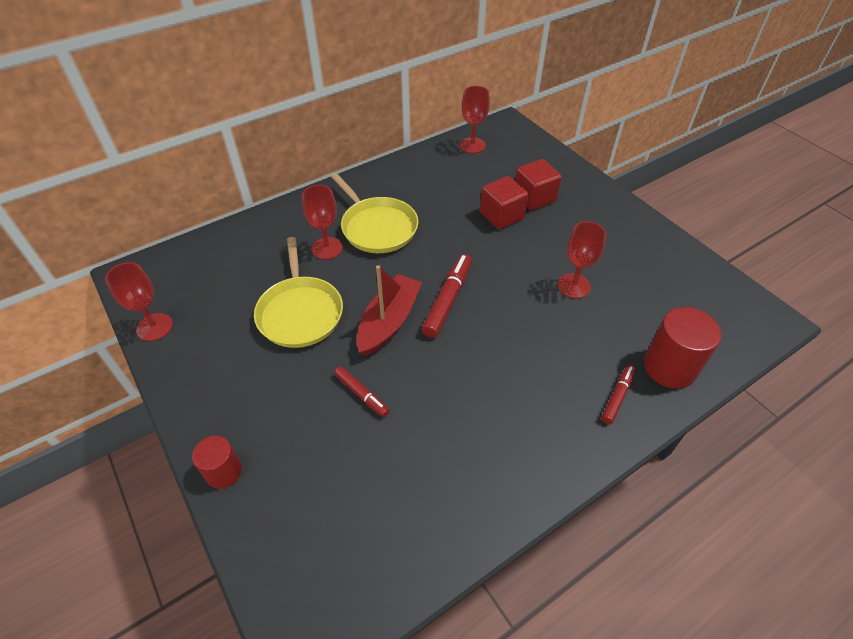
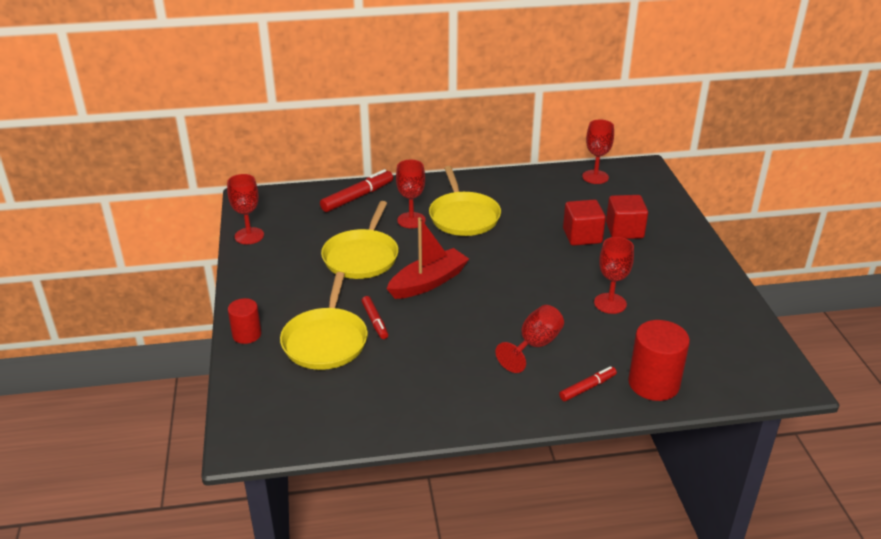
camera: 25 degrees right, 15 degrees down
(322, 443) = (326, 340): none -> yellow pan
(448, 300) = (488, 282): red marker -> red marker (357, 197)
(538, 363) = (534, 345): none -> red goblet

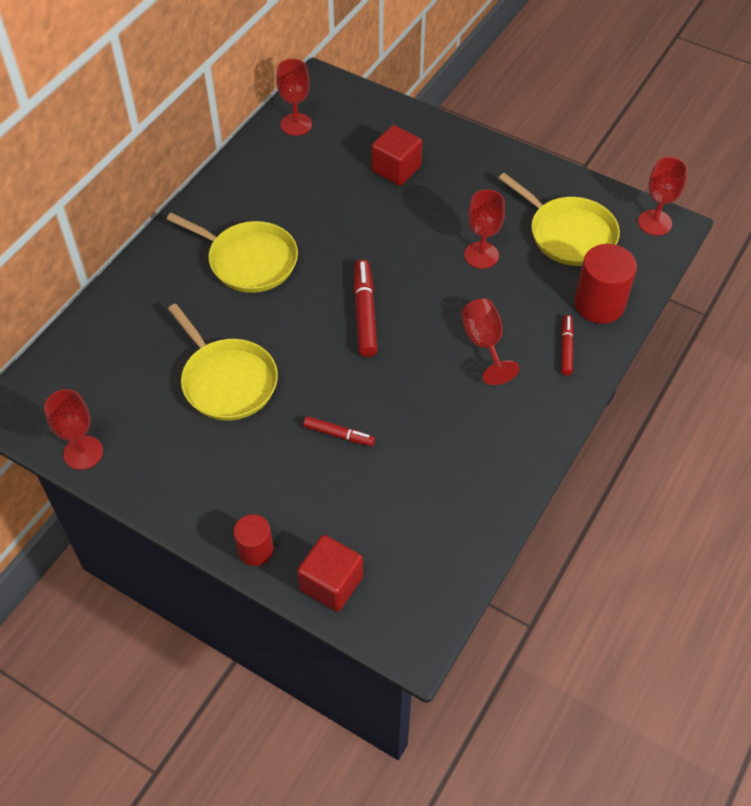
camera: 50 degrees left, 20 degrees up
(326, 340) = (329, 490): yellow pan -> yellow pan (568, 234)
(357, 197) = (118, 318): red marker -> red marker (365, 313)
(411, 220) = (209, 303): red goblet -> red goblet (654, 222)
(428, 282) = (323, 357): red boat -> none
(582, 236) = (373, 202): red cube -> red cube (331, 583)

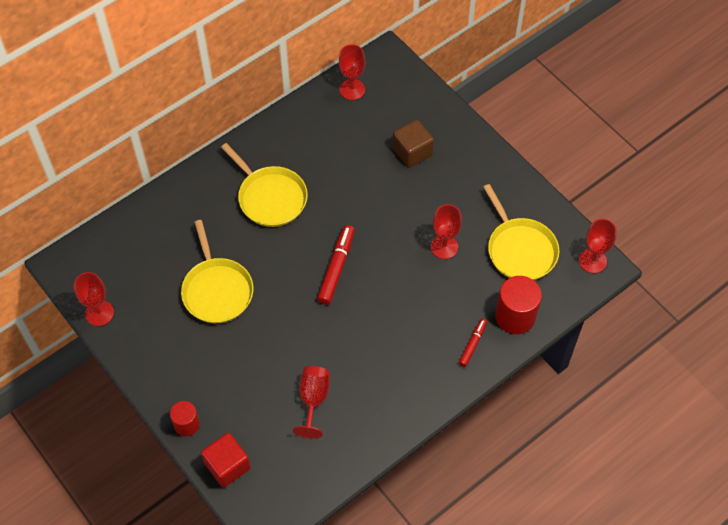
camera: 20 degrees right, 5 degrees up
(339, 435) = (278, 358): red marker -> none
(396, 169) = (412, 152): red cube -> brown cube
(484, 344) = (413, 321): red goblet -> red goblet (313, 400)

